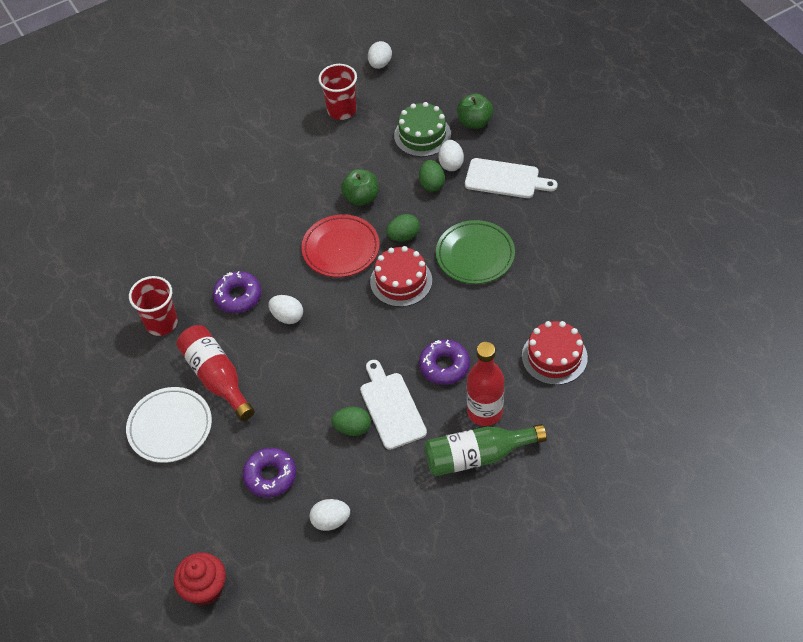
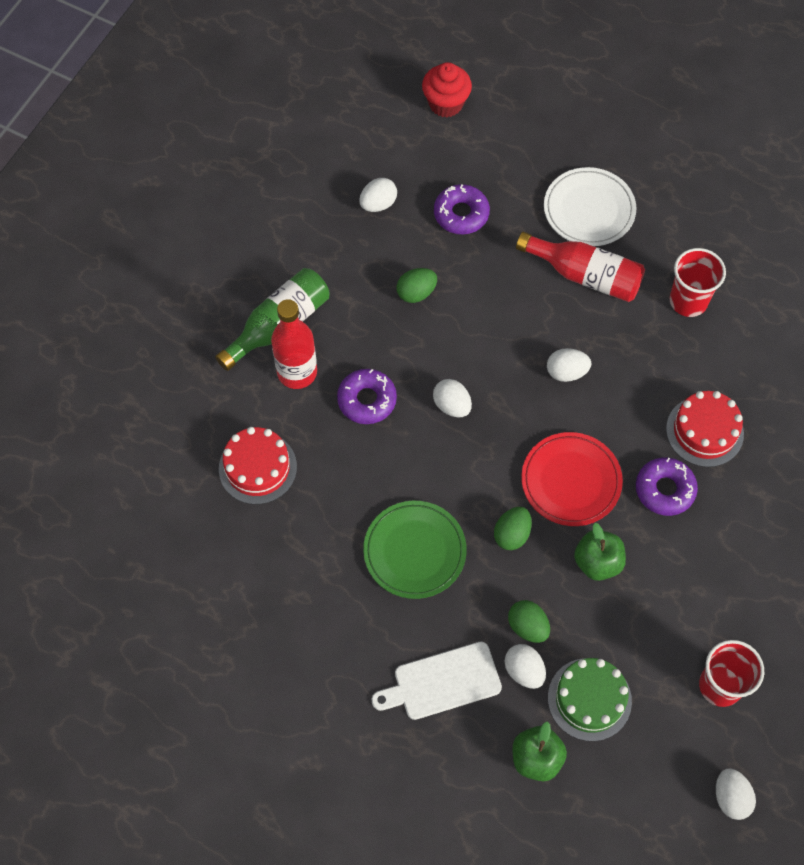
camera: 145 degrees right, 10 degrees up
(238, 296) = (636, 368): purple donut -> purple donut (664, 489)
(385, 333) = (452, 405): none -> white egg
(391, 407) = (392, 331): white cutting board -> none
(401, 281) = (476, 475): red cake -> red cake (704, 431)

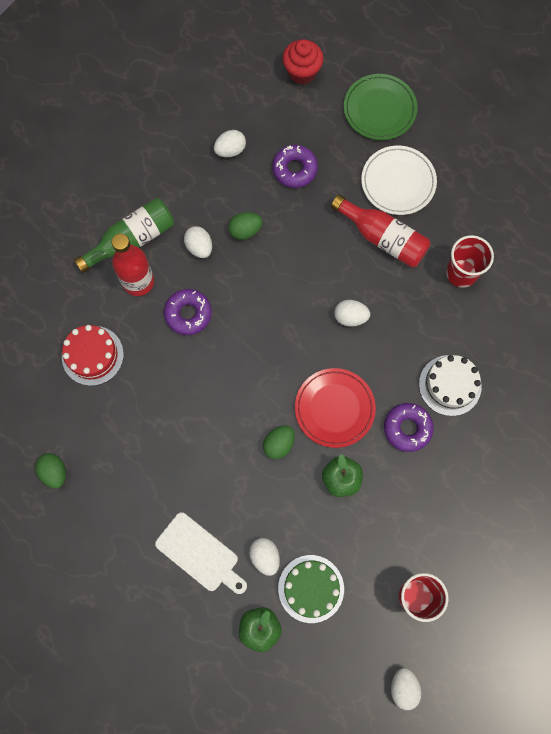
camera: 10 degrees right, 10 degrees up
(414, 551) = (200, 445): green plate -> green plate (379, 109)
(442, 682) = (200, 554): white cutting board -> white cutting board turned 135 degrees counterclockwise
(452, 405) = (254, 330): white egg -> white egg (199, 247)
(527, 626) = (275, 521): green egg -> green egg (54, 472)
(704, 431) = (450, 385): red cake -> white cake

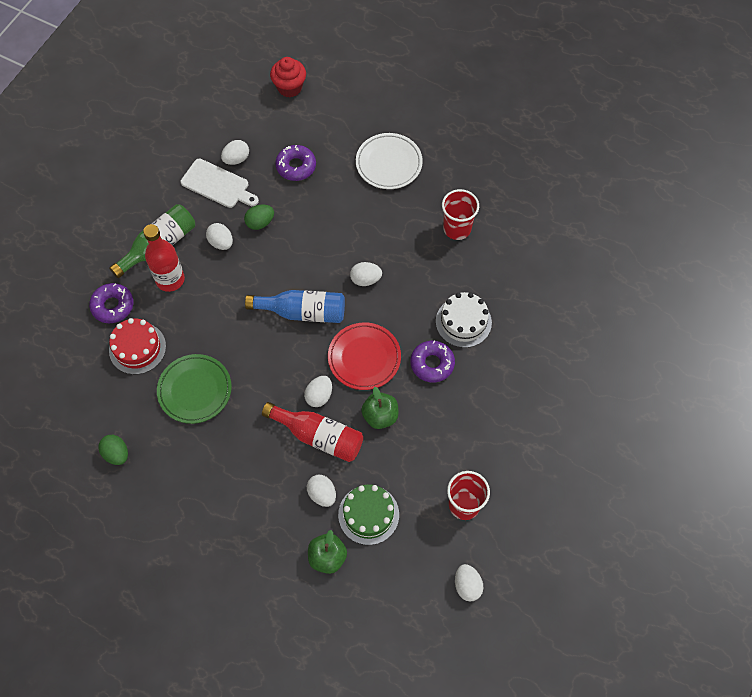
camera: 10 degrees left, 10 degrees down
(188, 314) = (219, 299): purple donut -> purple donut (113, 306)
(200, 554) = (262, 502): white cutting board -> white cutting board (217, 185)
(276, 343) = (302, 312): none -> blue bottle
(279, 444) = (319, 396): green egg -> white egg
(379, 109) = (362, 107): green plate -> green plate (195, 390)
(383, 238) = (383, 210): red bottle -> red bottle (318, 436)

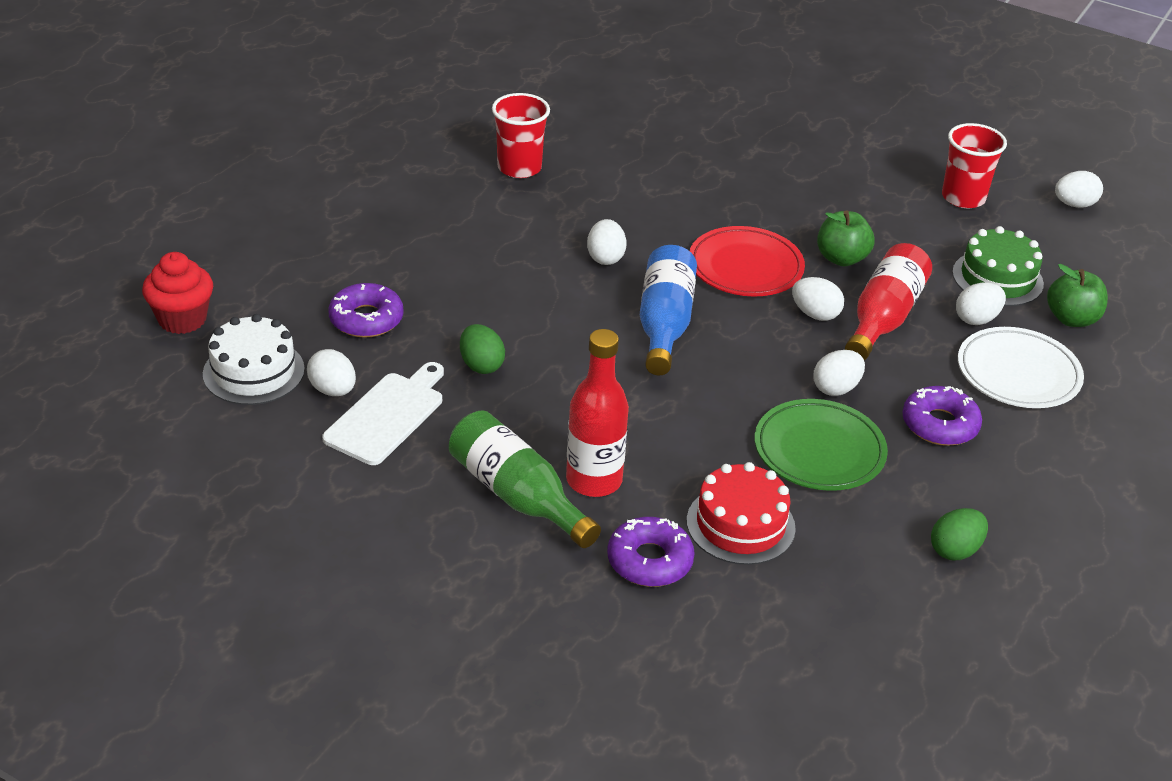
camera: 90 degrees left, 25 degrees down
(221, 242) = (518, 413): white egg -> white egg (836, 388)
(389, 163) = (383, 221): white plate -> white plate (1018, 373)
(432, 364) = (752, 207): purple donut -> purple donut (939, 424)
(463, 322) = (681, 175): white cake -> white cake (253, 371)

